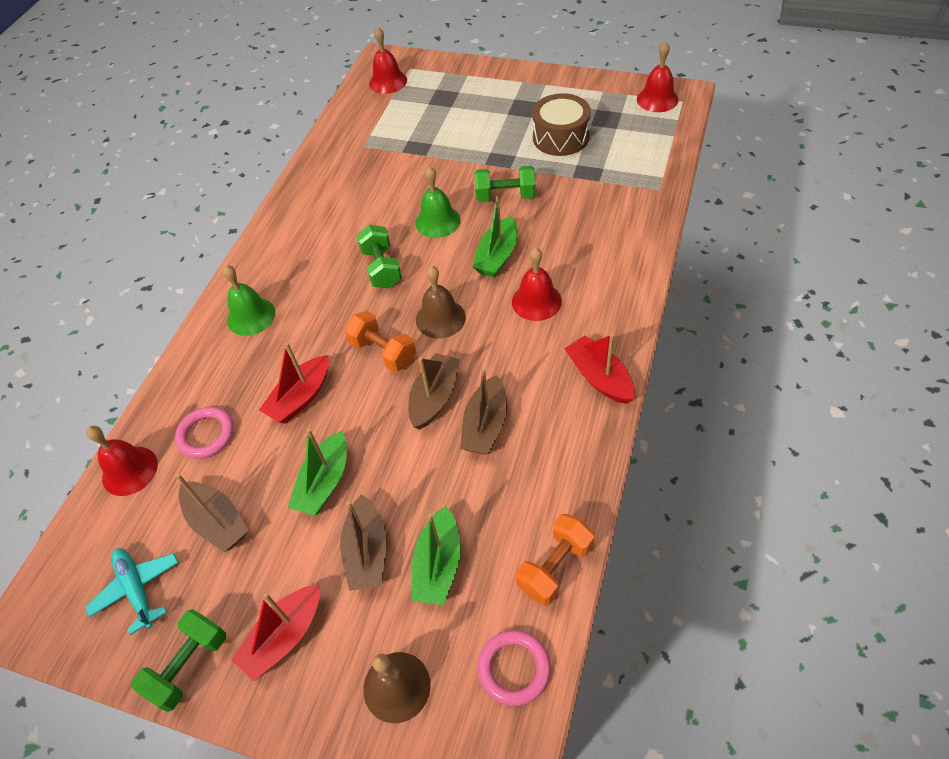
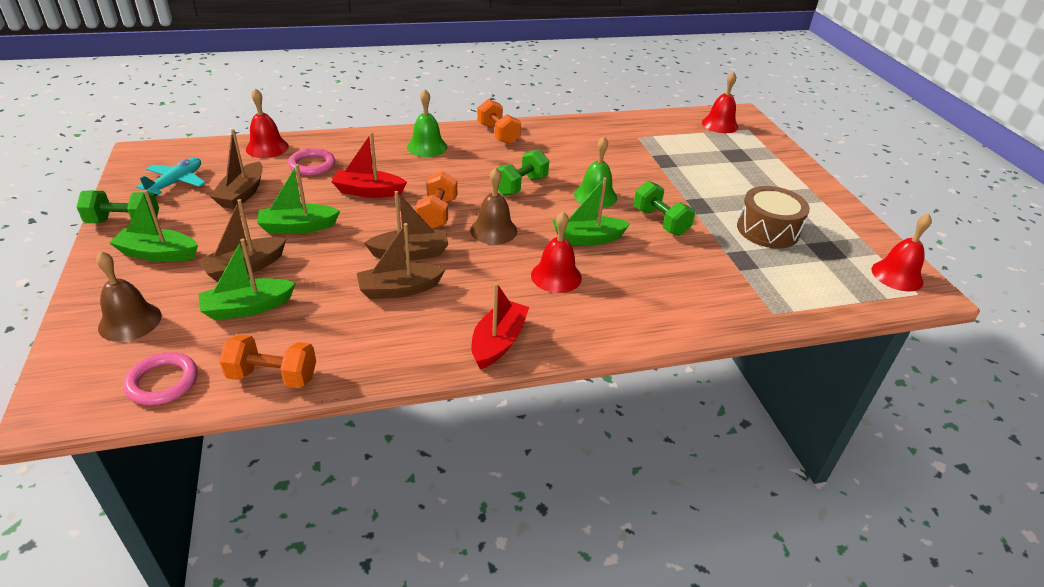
camera: 50 degrees right, 15 degrees down
(273, 247) = (498, 134): none -> orange dumbbell
(284, 637) = (158, 254): red boat -> green boat

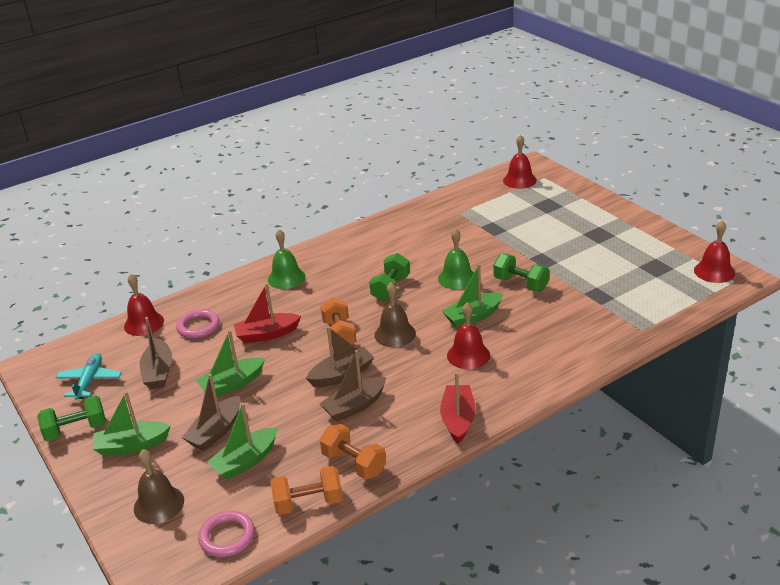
camera: 15 degrees left, 5 degrees down
(498, 134) = (339, 246): orange dumbbell -> orange dumbbell (354, 463)
(767, 230) = (605, 265): brown drum -> none

